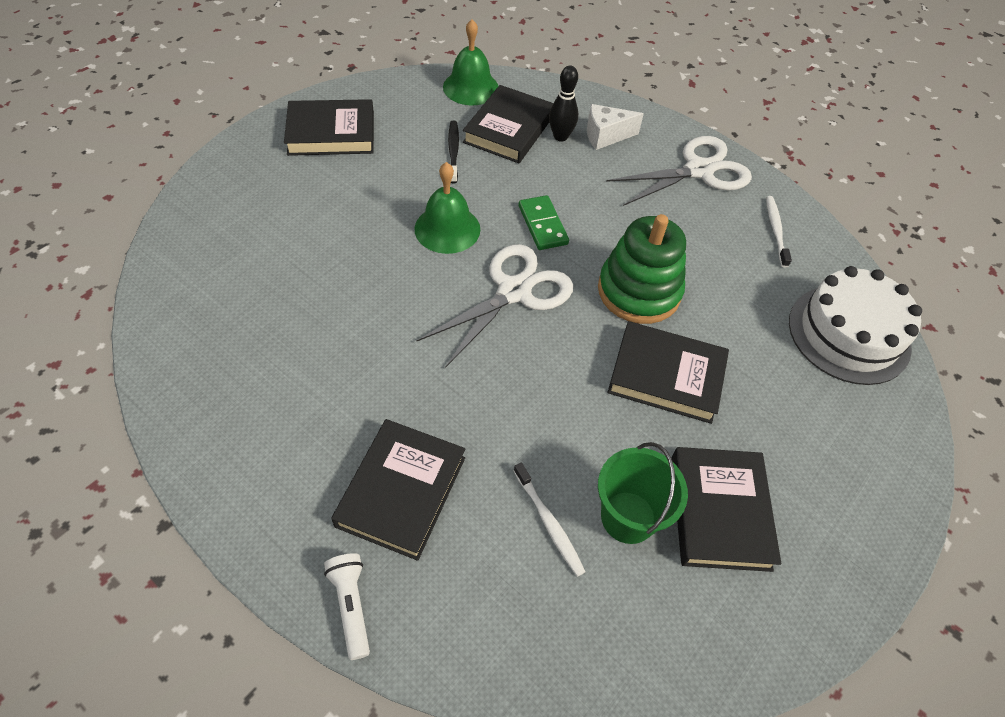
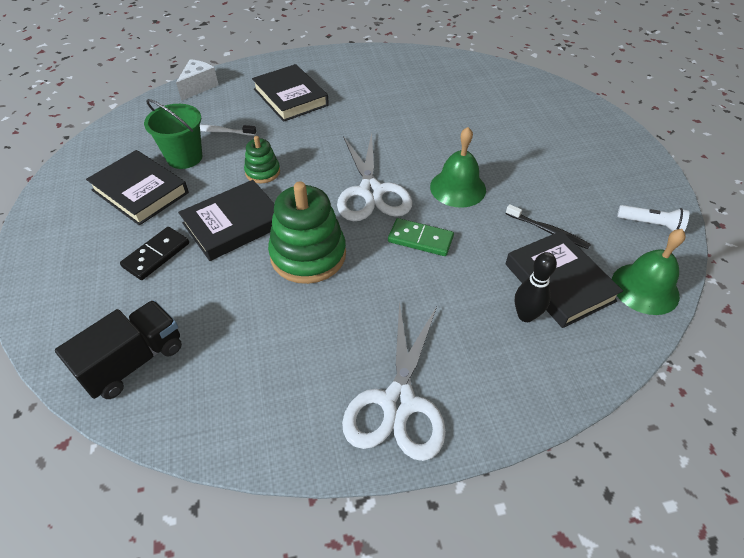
camera: 130 degrees right, 5 degrees down
(331, 133) = (612, 174): black book -> none
(351, 606) = (258, 68): white flashlight -> white flashlight (651, 224)
(573, 408) = (262, 172): none -> green stacking toy
(605, 136) = (505, 354): white cheese -> white cheese (199, 87)
(764, 410) = (156, 255): none -> black domino
(775, 230) = (271, 406): white toothbrush -> none
(849, 334) = (133, 361): white cake -> black truck

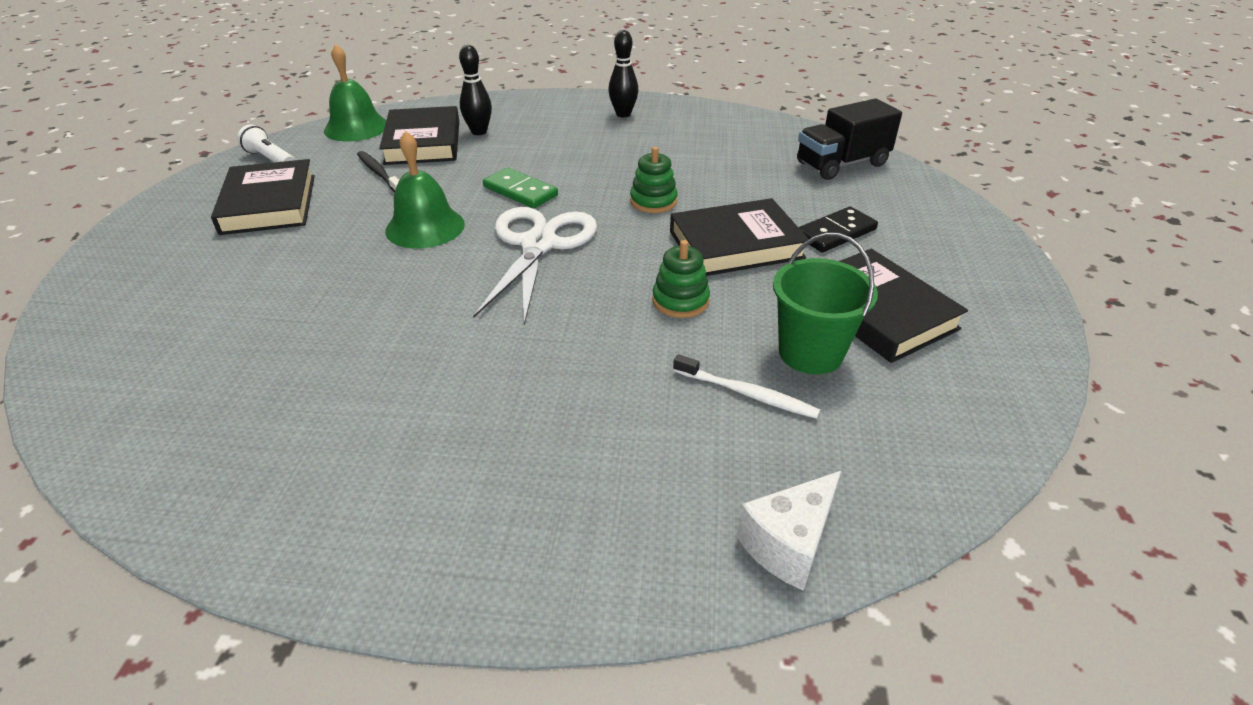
camera: 160 degrees left, 10 degrees down
(290, 97) = (573, 446): black book -> black book (269, 204)
(308, 255) = (653, 201): green stacking toy -> green stacking toy, size x0.53
(398, 402) = (623, 114): white scissors -> black bowling pin

